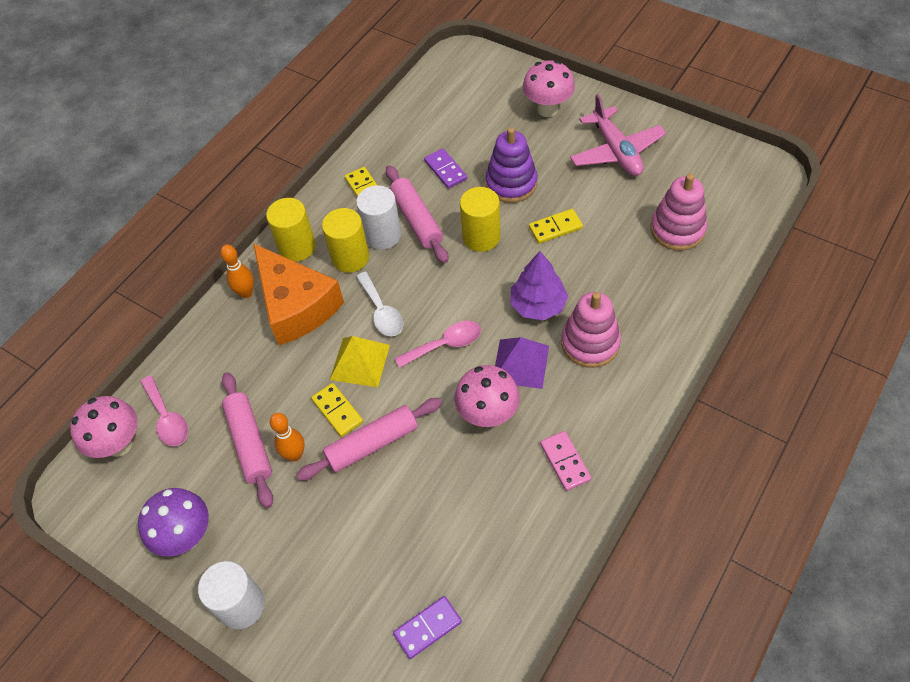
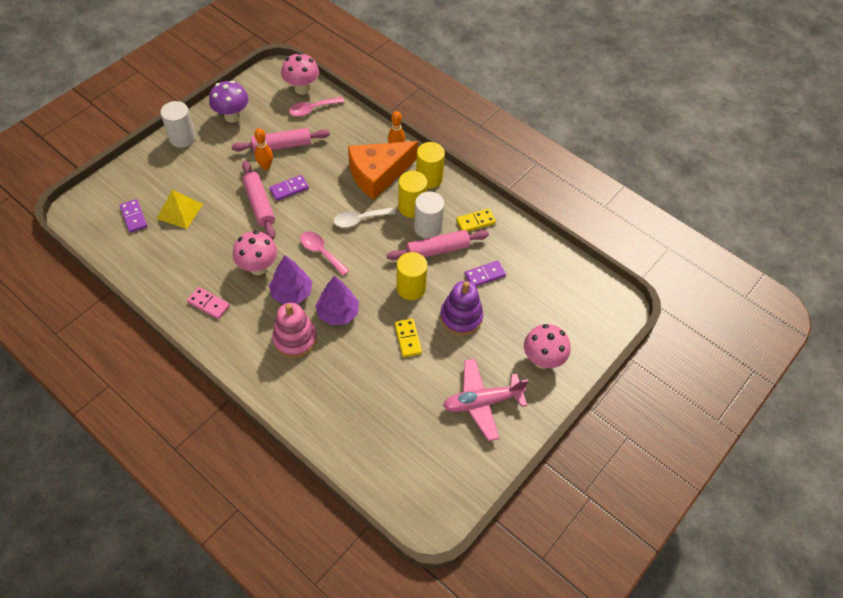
camera: 90 degrees right, 0 degrees up
(337, 411) = (289, 189): yellow domino -> purple domino
(360, 362) = (322, 204): yellow pyramid -> yellow pyramid (179, 211)
(445, 344) = (321, 252): pink spoon -> pink spoon turned 150 degrees clockwise
(520, 363) = (292, 293): purple pyramid -> purple tree
(565, 462) = (208, 304): pink domino -> pink domino turned 45 degrees clockwise
(677, 229) = (384, 427): pink stacking toy -> none

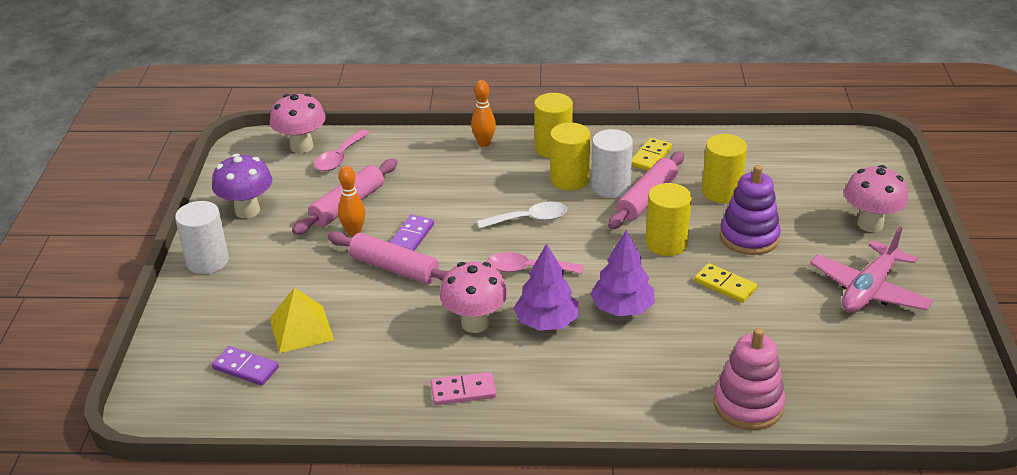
camera: 35 degrees left, 20 degrees down
(295, 339) = (609, 359): pink stacking toy -> pink stacking toy (748, 405)
(359, 220) = (529, 219): white spoon -> white spoon turned 135 degrees counterclockwise
(378, 174) = (494, 173): orange cheese -> none
(485, 275) = (721, 192): purple domino -> yellow cylinder

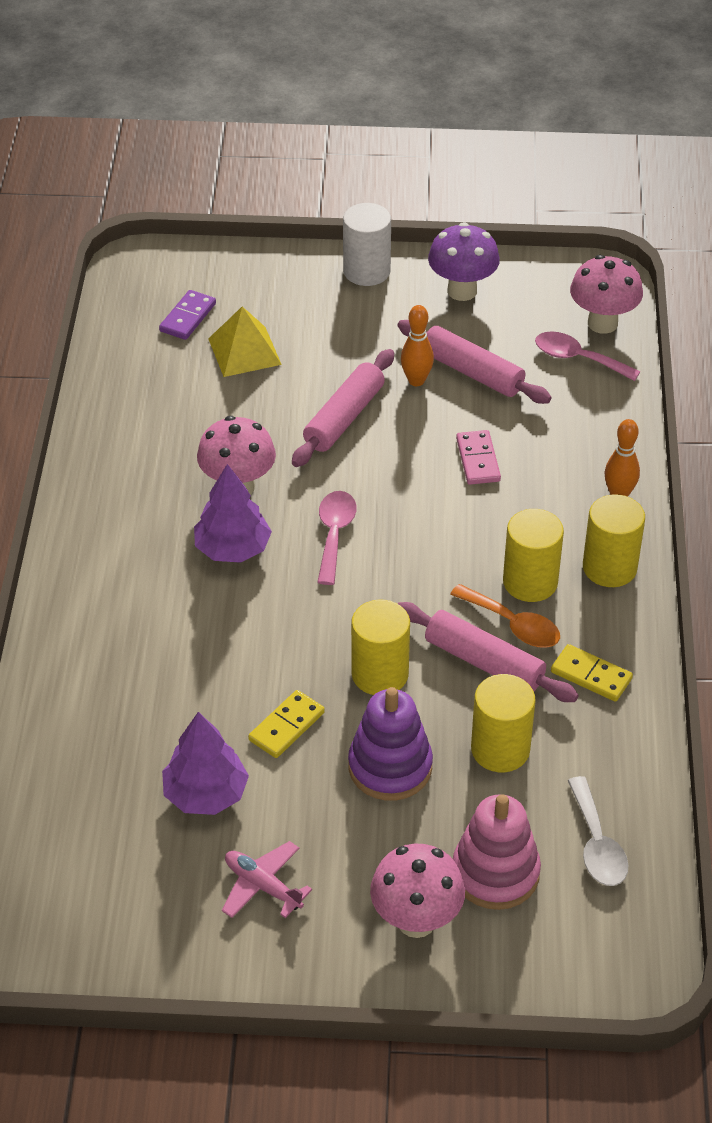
camera: 90 degrees right, 10 degrees up
(411, 236) = (405, 430): purple domino -> none
(463, 391) = (128, 478): pink domino -> pink domino (478, 460)
(529, 219) = (438, 538): white spoon -> white spoon (597, 844)
(610, 187) = (513, 625): white cylinder -> orange spoon
(622, 308) = (251, 619): purple tree -> purple tree (206, 794)
(748, 405) = (66, 720): pink stacking toy -> pink stacking toy (495, 873)
(869, 290) = (263, 886): pink plane -> pink plane, size x0.60

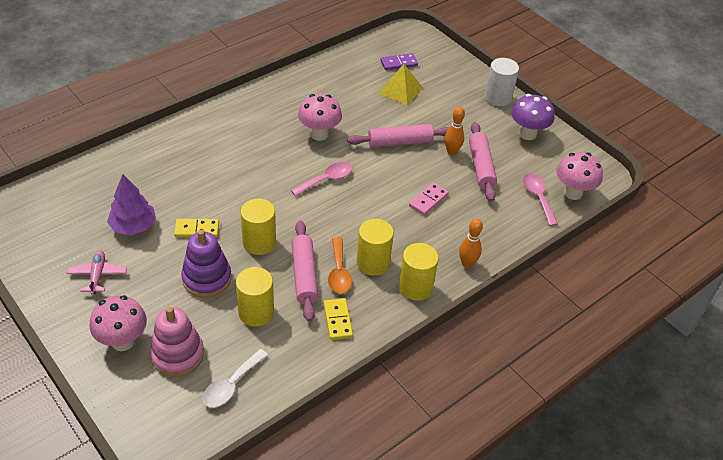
camera: 45 degrees right, 0 degrees up
(233, 549) = (282, 153): purple tree -> none

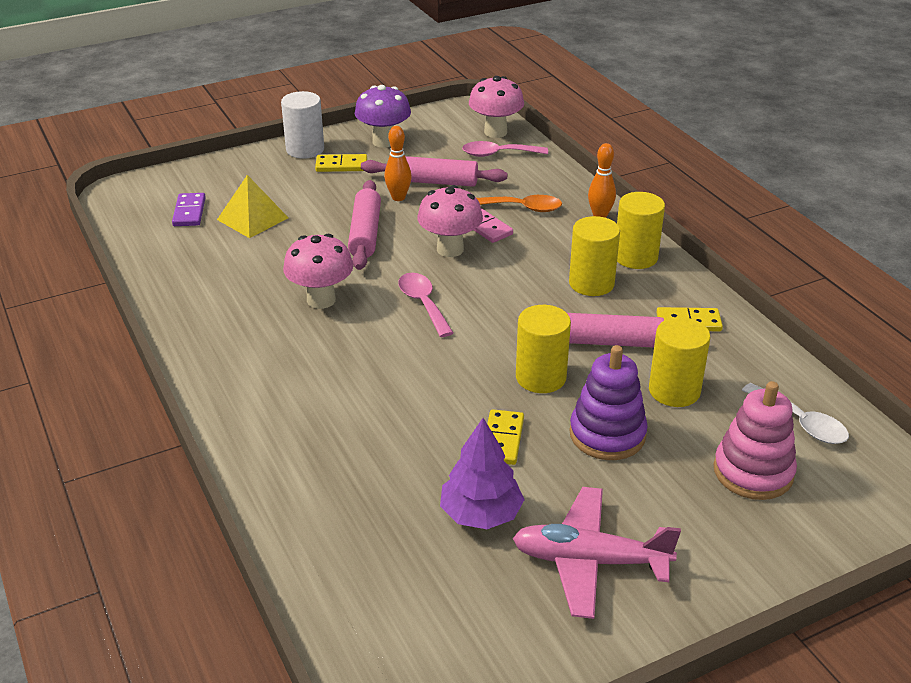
camera: 75 degrees left, 10 degrees down
(97, 275) = (590, 561): pink plane -> pink plane, size x1.66
(123, 341) = (730, 531): pink mushroom -> pink mushroom (450, 249)
(339, 272) = (605, 312): orange spoon -> orange spoon (522, 208)
(483, 118) = (341, 165): none -> yellow domino

